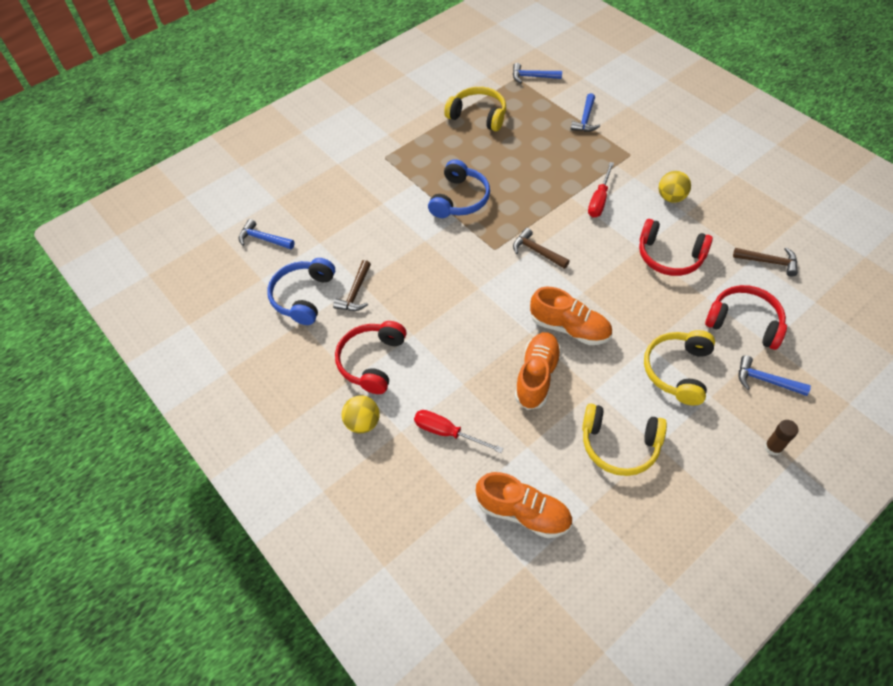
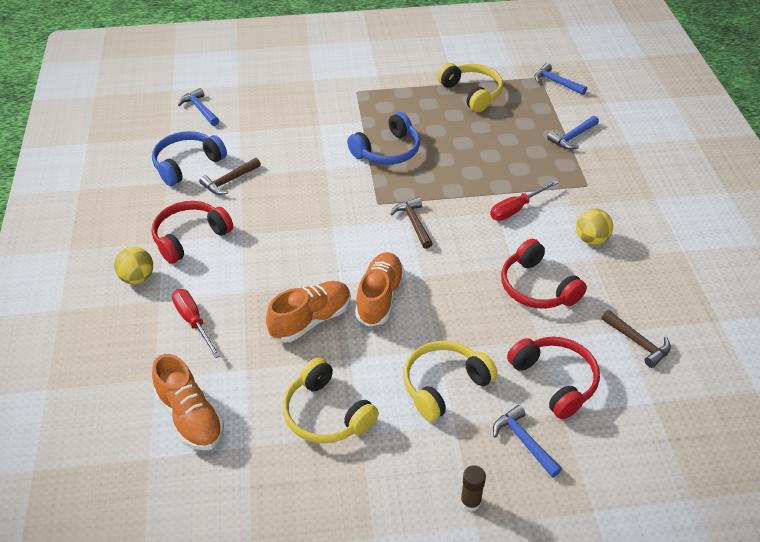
camera: 30 degrees right, 10 degrees down
(569, 328) = (379, 298): orange shoe -> orange shoe turned 135 degrees counterclockwise

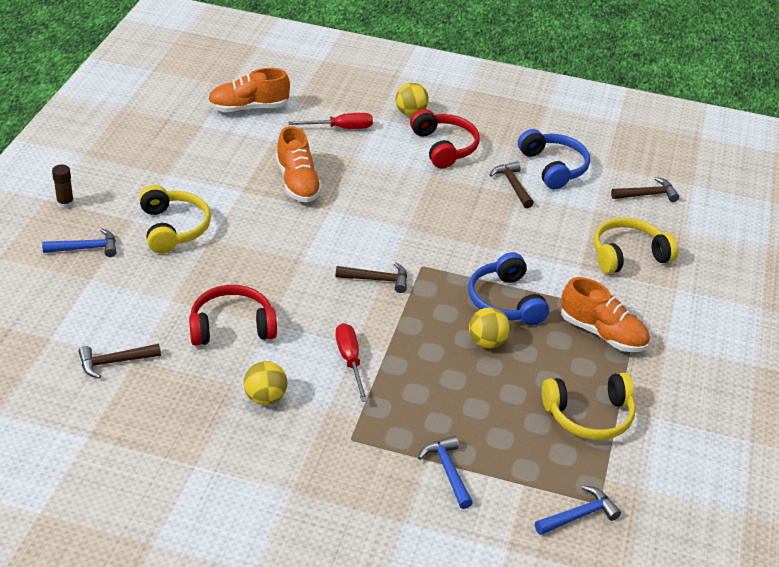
camera: 110 degrees right, 5 degrees down
(200, 109) = (647, 195): blue hammer -> brown hammer
(326, 414) = (198, 164): yellow headphones -> yellow headphones (628, 255)
(379, 298) = (294, 226): orange shoe -> orange shoe (602, 333)
(439, 149) = (487, 342): none -> yellow ball
(554, 381) = (123, 290): red headphones -> none

